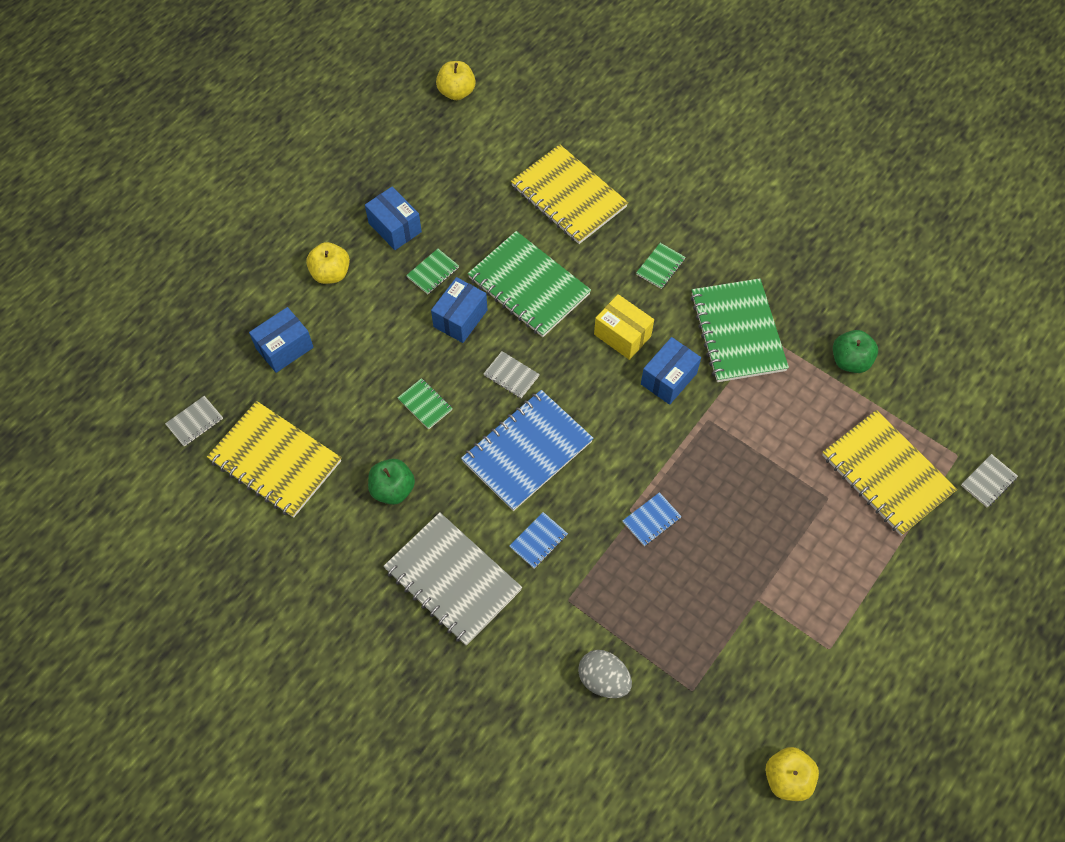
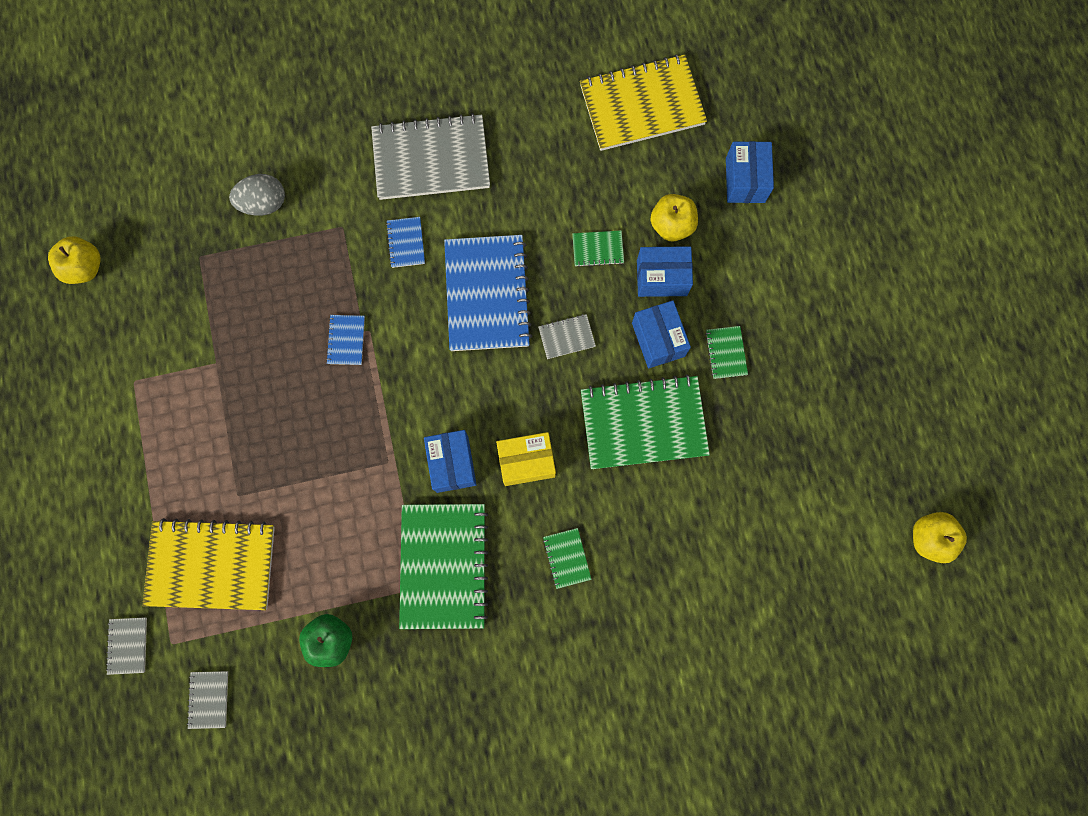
camera: 130 degrees right, 15 degrees up
(194, 422) = (728, 70): grey notebook -> grey notebook (209, 699)
(331, 273) = (794, 268): yellow apple -> yellow apple (671, 225)
(393, 489) = (543, 171): green apple -> none
(395, 227) = (803, 357): blue box -> blue box (661, 277)
(568, 196) = (713, 541): yellow notebook -> none
(737, 332) = (443, 565): green notebook -> green notebook turned 60 degrees clockwise

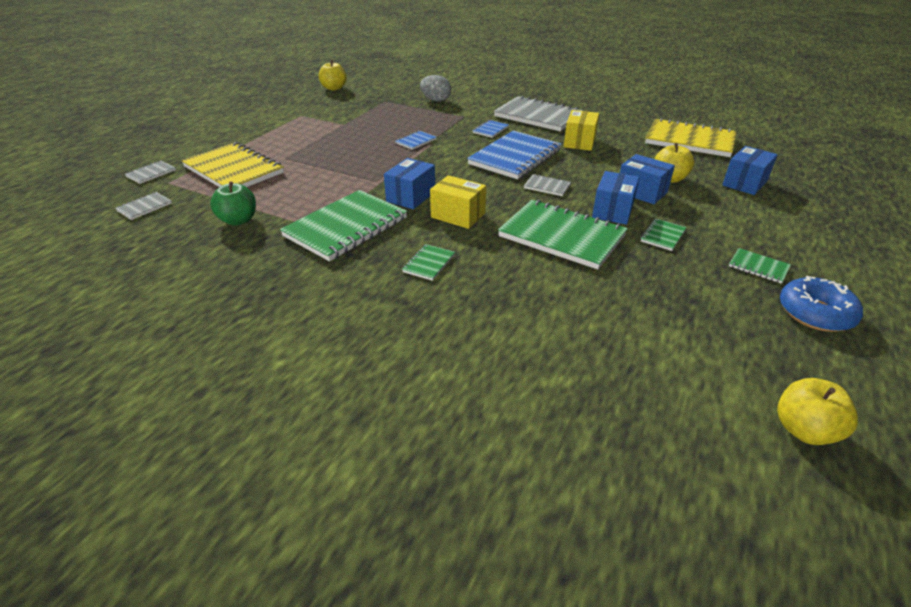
camera: 40 degrees right, 40 degrees down
(528, 200) = (579, 142): none -> yellow box
(598, 249) = (606, 169): green notebook -> green notebook (758, 267)
(889, 387) = (815, 313): none -> blue donut

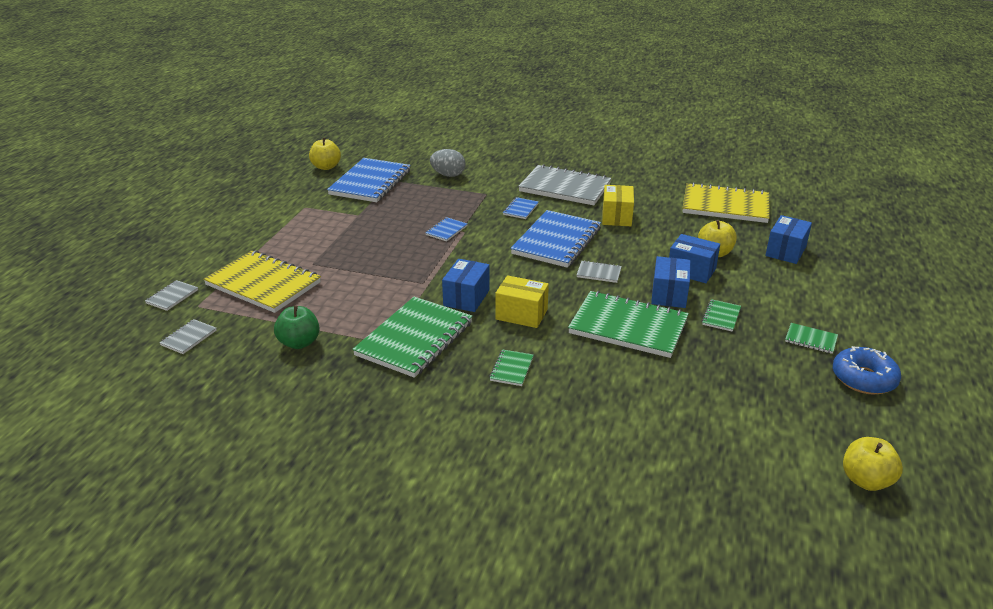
camera: 10 degrees left, 5 degrees down
(366, 101) = (370, 182): none -> blue notebook

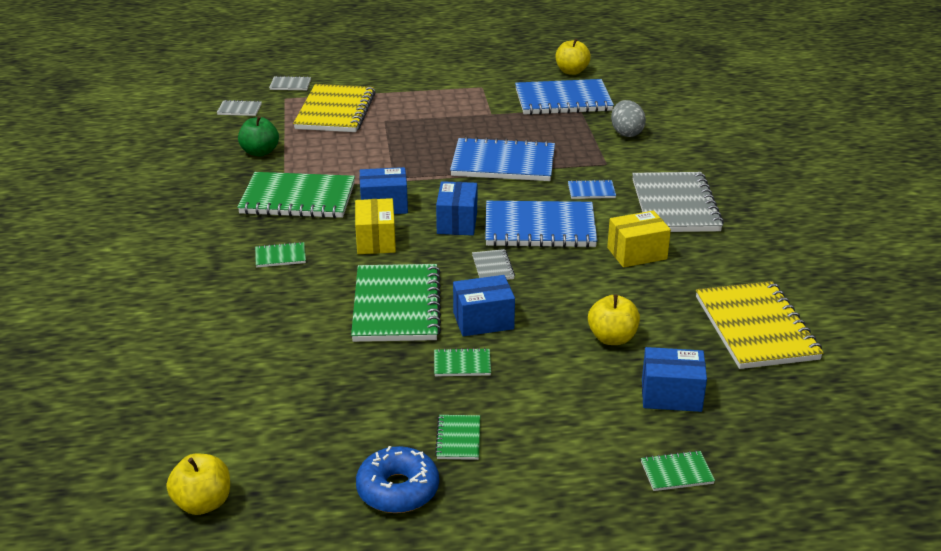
camera: 65 degrees right, 0 degrees up
(446, 230) = (503, 163): blue notebook -> blue notebook, size x2.30
(691, 270) = (552, 327): blue box -> blue box (457, 222)
(864, 271) = (676, 473): none -> green notebook

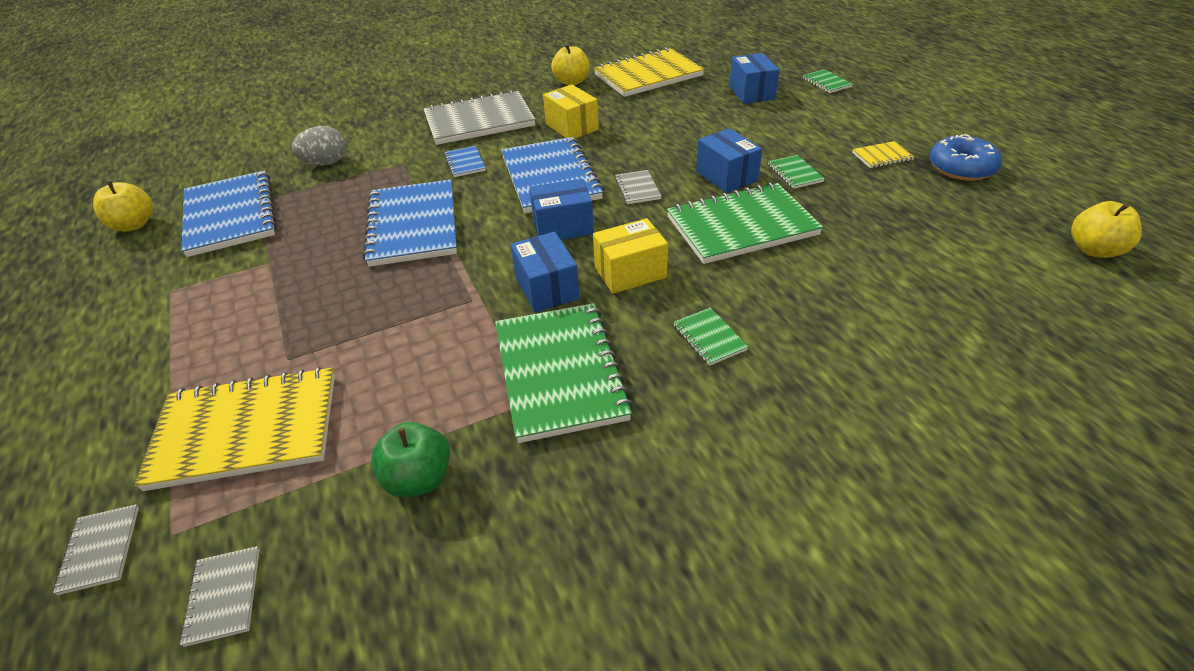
camera: 105 degrees left, 10 degrees up
(458, 439) = (882, 156): green notebook -> yellow notebook
(492, 267) = (637, 189): grey notebook -> grey notebook turned 75 degrees counterclockwise
(612, 338) = (703, 120): yellow apple -> yellow apple (571, 82)

